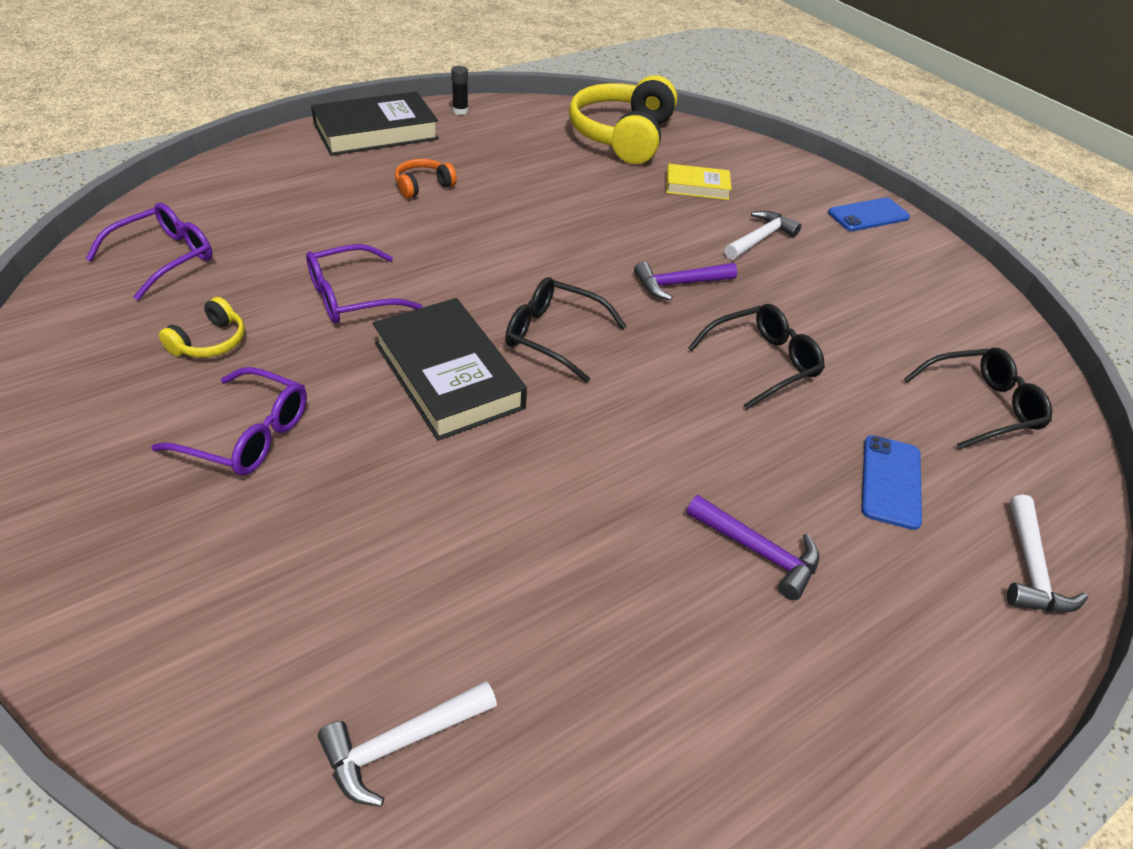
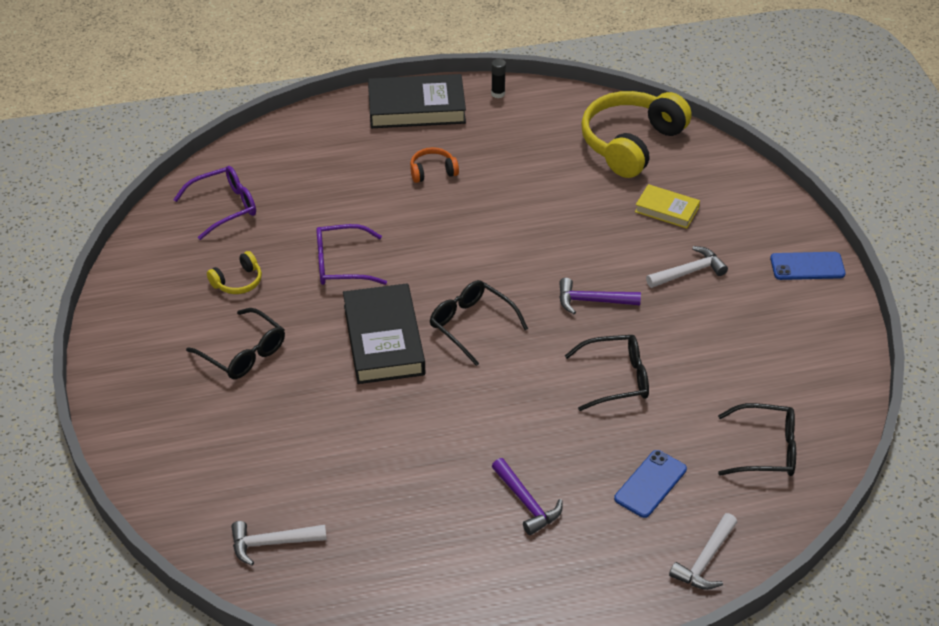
camera: 25 degrees right, 0 degrees up
(248, 435) = (243, 353): purple glasses -> black glasses

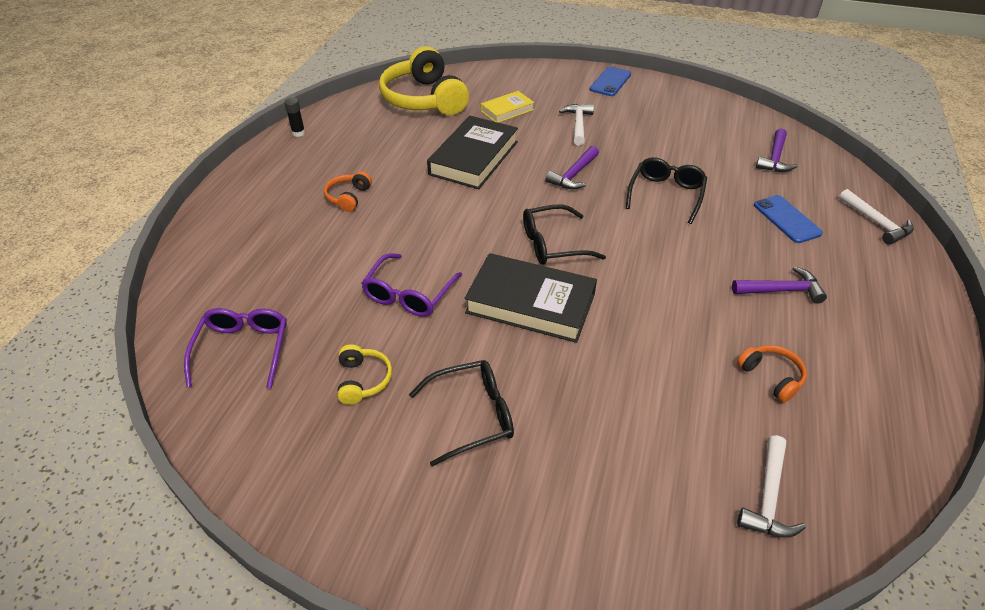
camera: 60 degrees left, 0 degrees up
(403, 519) = (771, 377): none -> orange headphones
(416, 108) = (261, 177): black book -> black book (474, 158)
(766, 450) = (774, 158): black glasses -> purple hammer

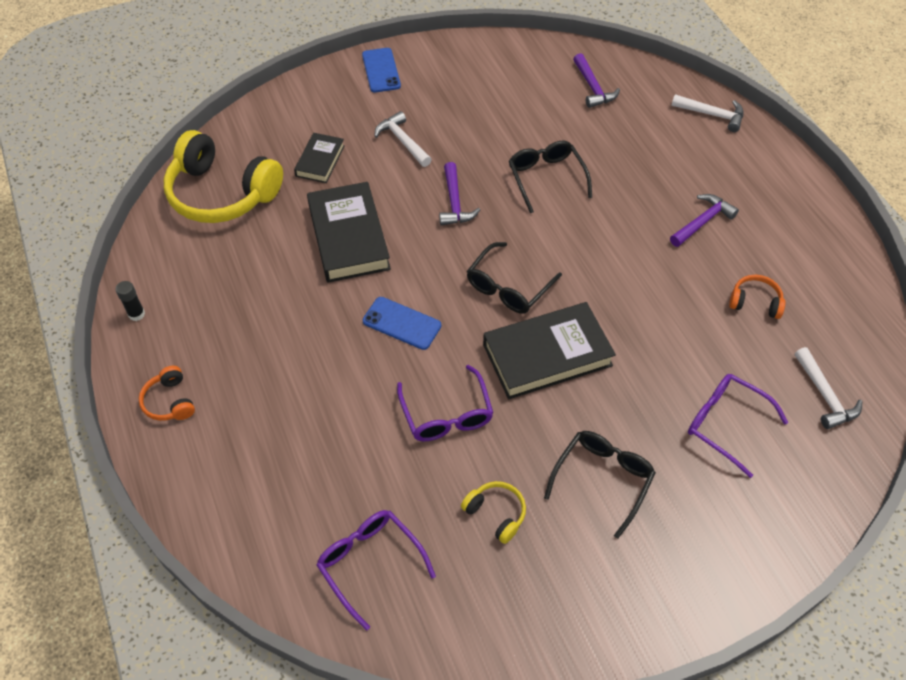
camera: 40 degrees left, 10 degrees up
(348, 197) = (280, 355): orange headphones -> orange headphones (169, 401)
(507, 110) = (320, 161): yellow book -> black book
(633, 451) = (725, 424): none -> purple glasses
(787, 219) = (652, 149): blue phone -> blue phone (402, 323)

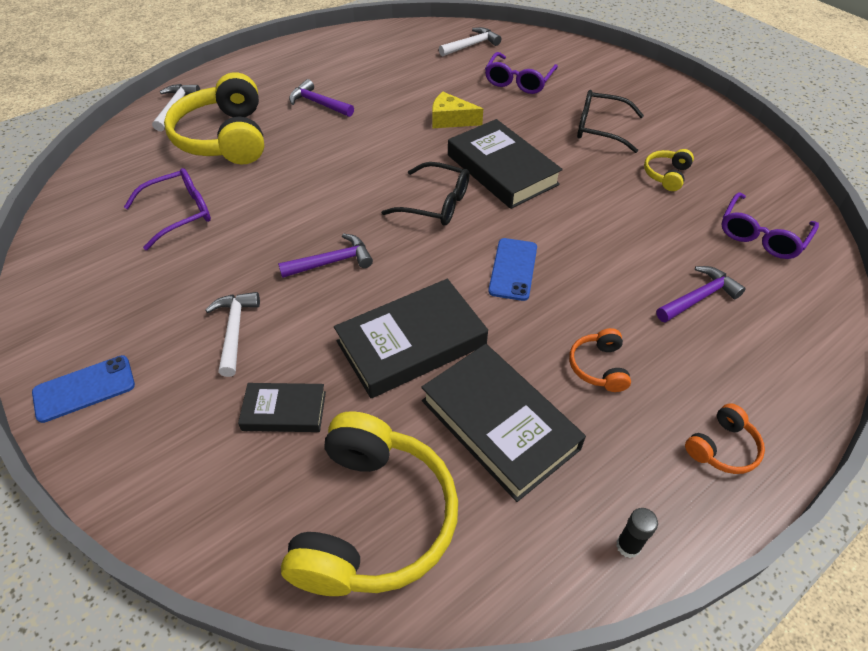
camera: 105 degrees left, 5 degrees down
(255, 271) = (499, 424): none -> black book
(402, 141) = (235, 330): white hammer -> white hammer turned 135 degrees clockwise
(446, 414) = (596, 218): purple glasses -> purple glasses (179, 213)
(546, 178) = (281, 199): black glasses -> none
(593, 88) = (132, 185): purple hammer -> purple hammer (699, 297)
(649, 331) = (450, 120): none -> yellow cheese
(652, 147) = (225, 138): none -> yellow headphones
(755, 302) = (399, 75): orange headphones -> orange headphones (598, 367)

